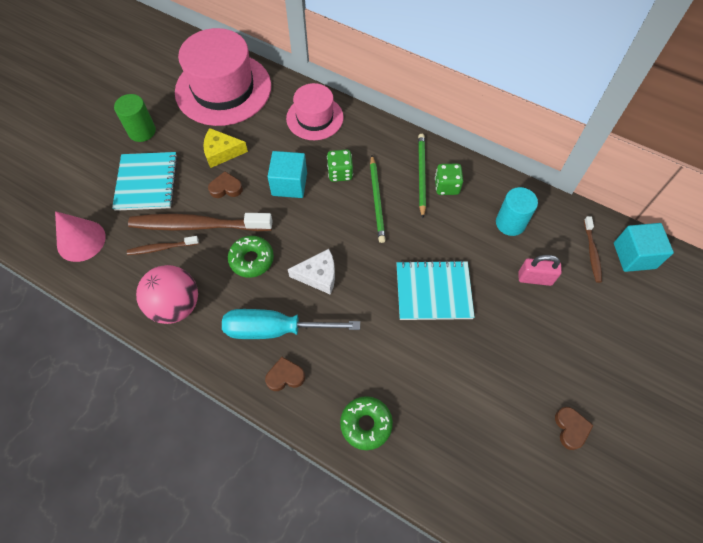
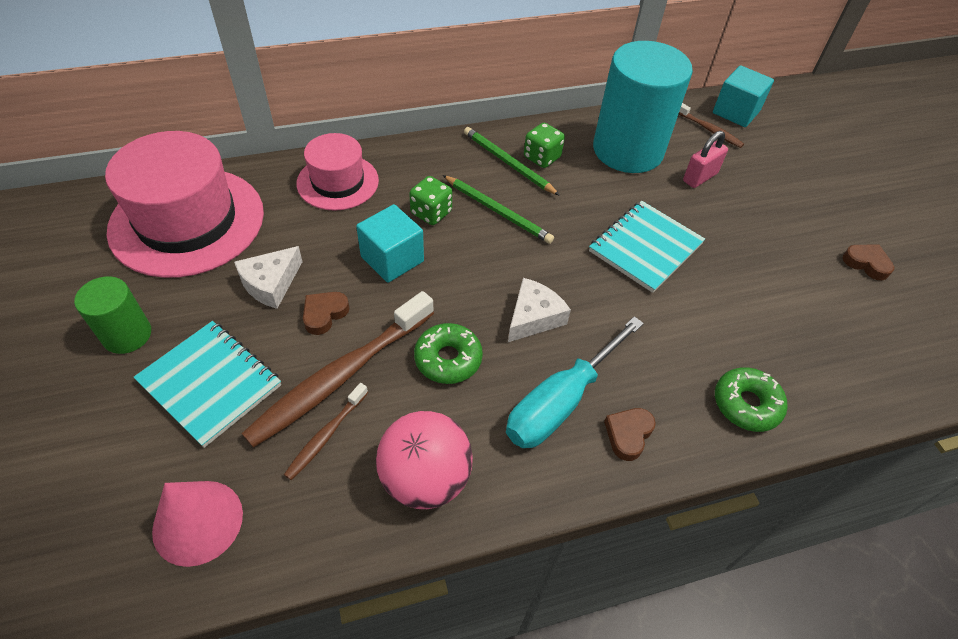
camera: 50 degrees left, 10 degrees down
(221, 152) = (270, 283): yellow cheese -> white cheese
(510, 223) = (628, 150): turquoise cylinder -> turquoise cylinder, size x1.99

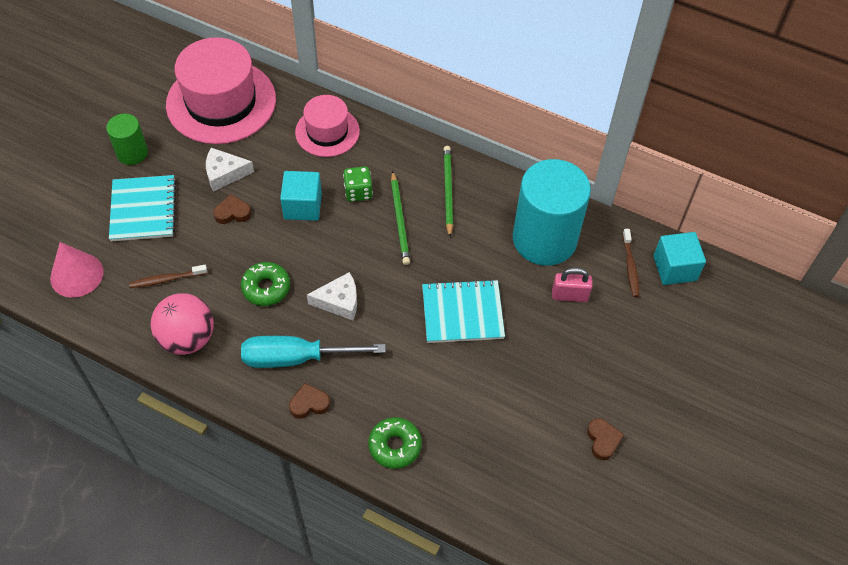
camera: 45 degrees right, 5 degrees up
(340, 376) = (204, 254): brown toothbrush -> none
(542, 157) = (475, 202): green dice -> none

